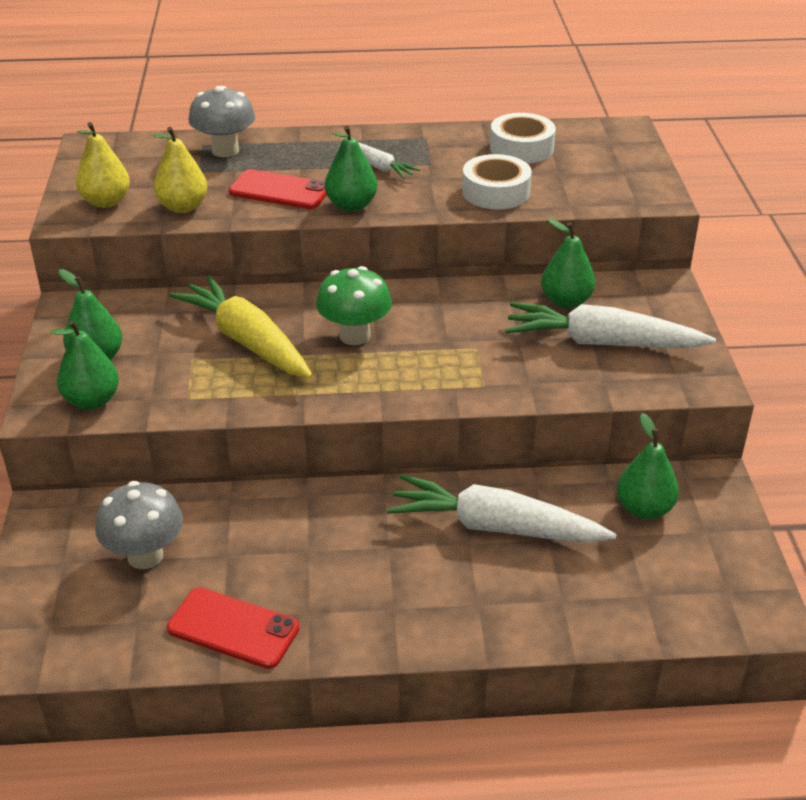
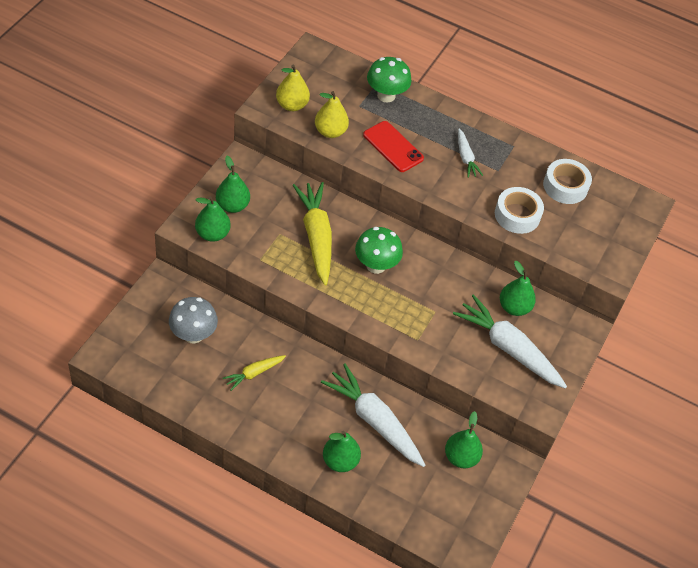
camera: 25 degrees right, 15 degrees up
(225, 150) = (386, 95): grey mushroom -> green mushroom
(233, 628) = (206, 400): red phone -> none
(277, 557) = (254, 373): none -> yellow carrot
(351, 205) = (424, 181): green pear -> green pear (340, 461)

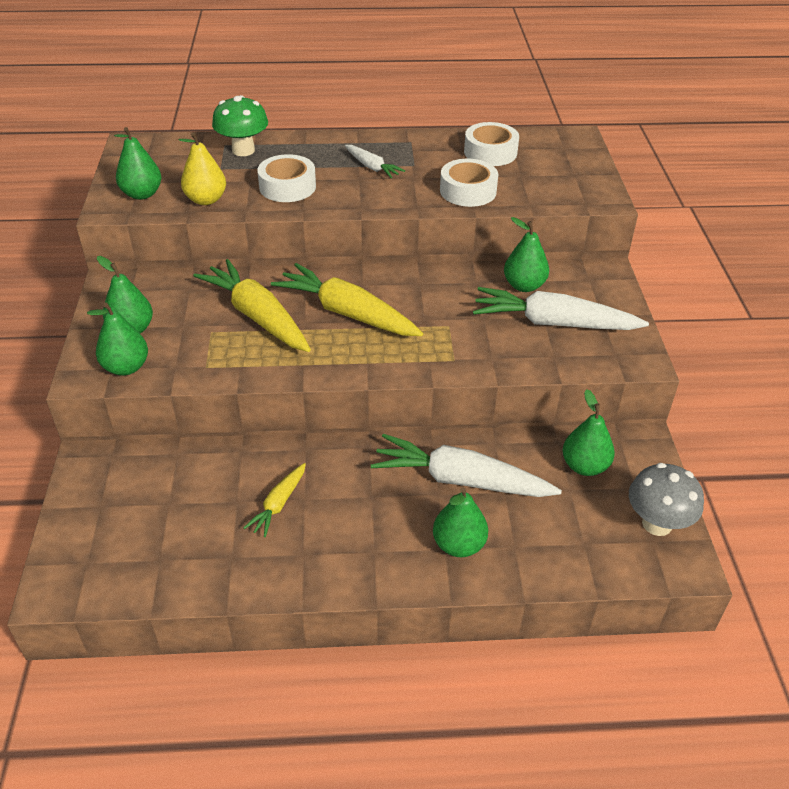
camera: 25 degrees left, 10 degrees down
(193, 335) = (169, 501): grey mushroom -> grey mushroom (657, 523)
(292, 105) = (142, 194): yellow pear -> green pear
(376, 265) = (347, 313): green mushroom -> yellow carrot
(393, 147) = (287, 187): red phone -> white tape

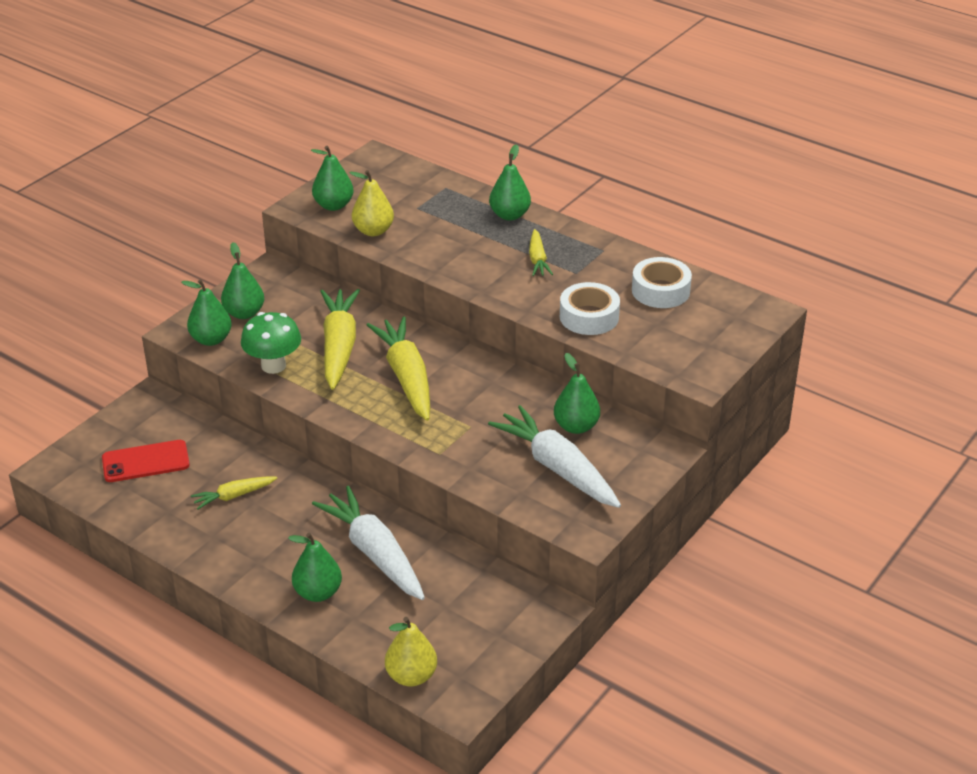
camera: 40 degrees right, 5 degrees down
(152, 522) = (145, 462): none -> red phone
(243, 150) = (453, 199): green mushroom -> green mushroom (273, 365)
(287, 187) = (447, 247): white tape -> none
(372, 167) = (537, 259): white carrot -> yellow carrot
(584, 466) = (479, 598): green pear -> green pear (509, 215)
(621, 566) = (411, 676): none -> yellow pear
(657, 523) = (478, 668): grey mushroom -> none

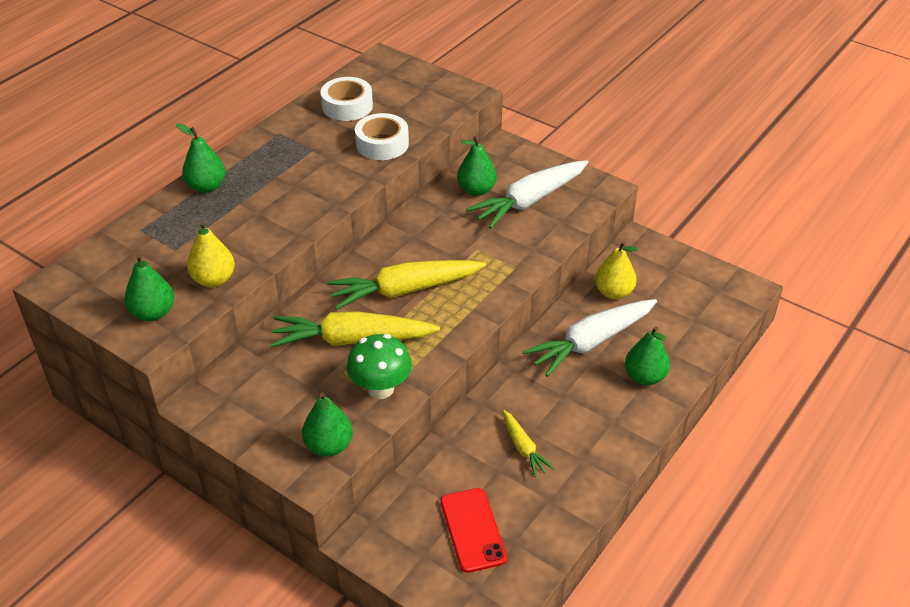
camera: 90 degrees left, 5 degrees up
(244, 313) = (282, 421): green pear -> none
(411, 676) = (725, 316): yellow pear -> yellow pear (613, 292)
(537, 259) = (288, 170): yellow carrot -> none

